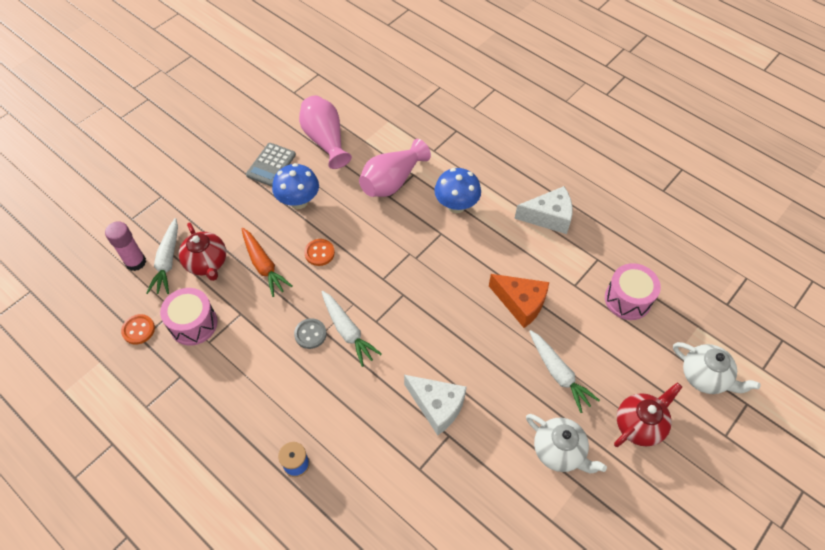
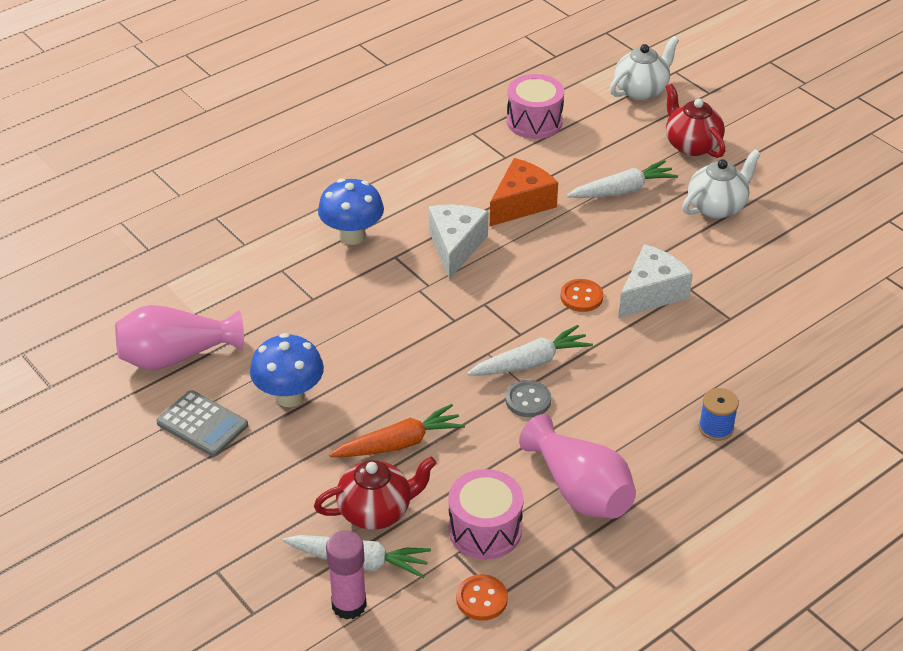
camera: 80 degrees left, 15 degrees down
(319, 253) = (393, 380): orange button -> orange button (581, 297)
(392, 181) = (287, 292): pink vase -> pink vase (580, 490)
(548, 217) = (398, 159): white cheese -> white cheese (455, 246)

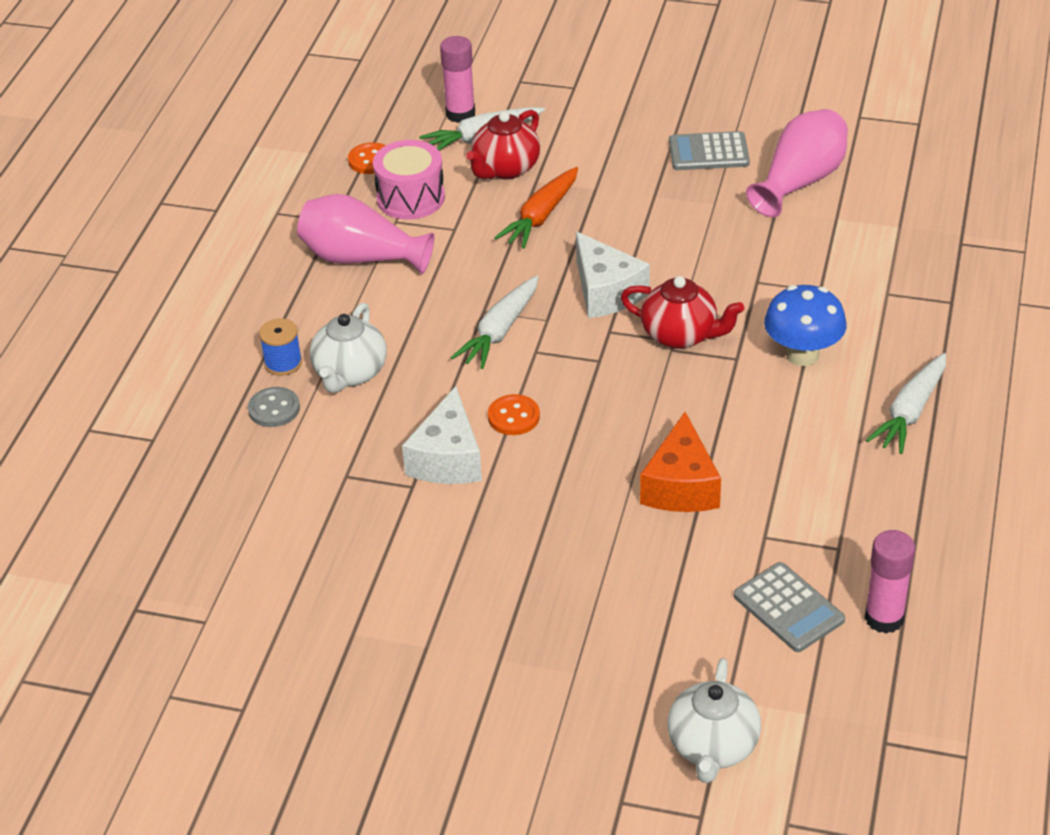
camera: 145 degrees right, 0 degrees up
(289, 396) = (670, 202): blue mushroom -> none
(455, 246) = (691, 400): white cheese -> white cheese (606, 292)
(491, 95) = (884, 618): none -> pink glue stick
(528, 400) = (470, 300): grey button -> grey button (274, 409)
(534, 121) = (788, 608): pink drum -> grey calculator
(622, 190) = (589, 568): white carrot -> white carrot (910, 412)
(691, 145) = (567, 687): red teapot -> red teapot (680, 335)
(717, 207) = (463, 608): white teapot -> white teapot (350, 373)

